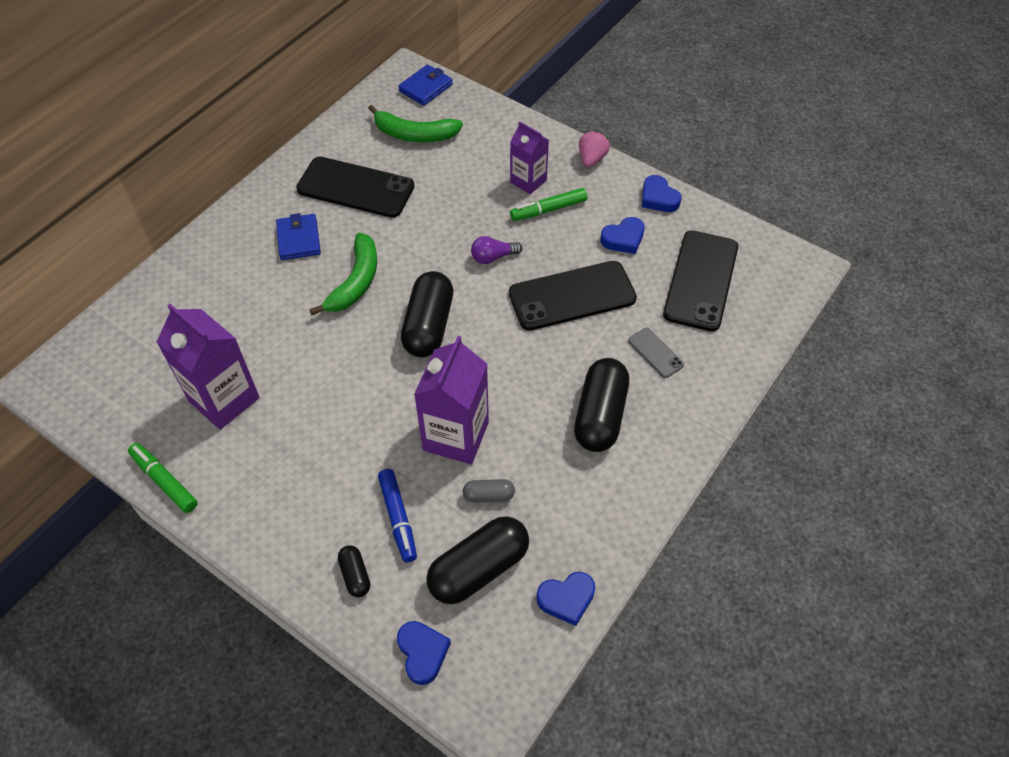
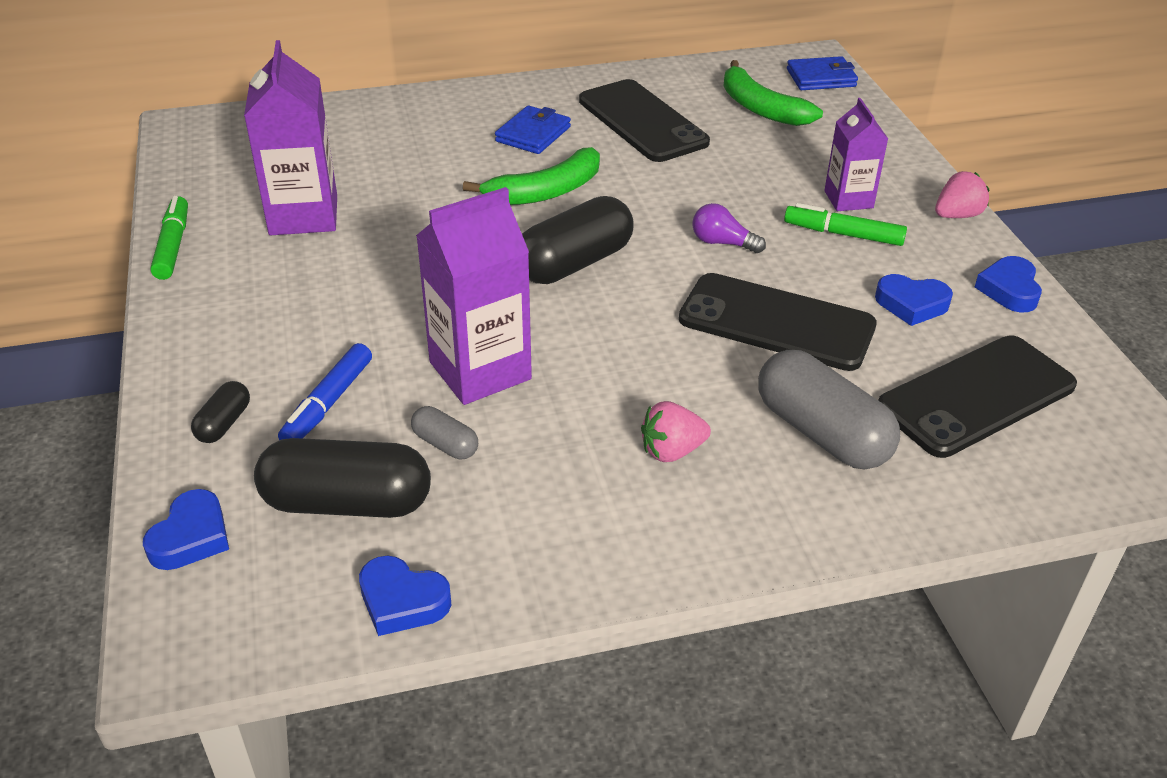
camera: 40 degrees right, 15 degrees down
(600, 415) = (672, 451): black capsule -> pink strawberry
(655, 353) = (822, 432): grey phone -> grey capsule

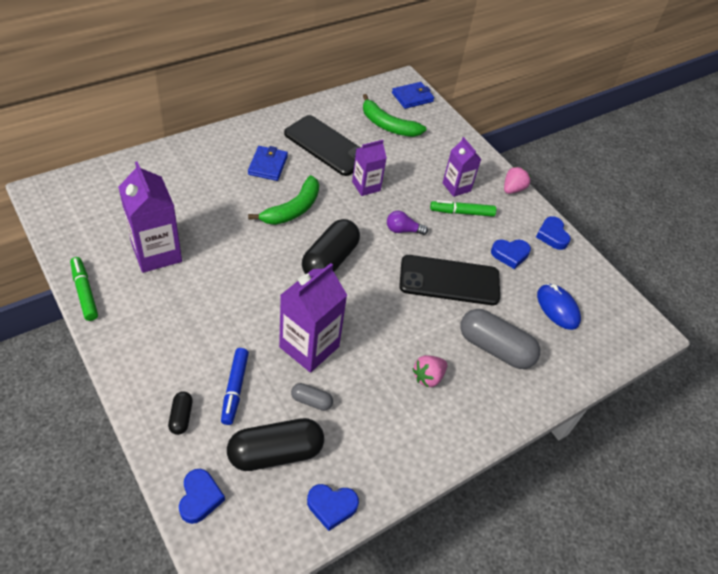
camera: 25 degrees left, 10 degrees up
(684, 179) = (366, 186): none -> purple carton
(976, 396) = (557, 308): black phone -> blue mouse

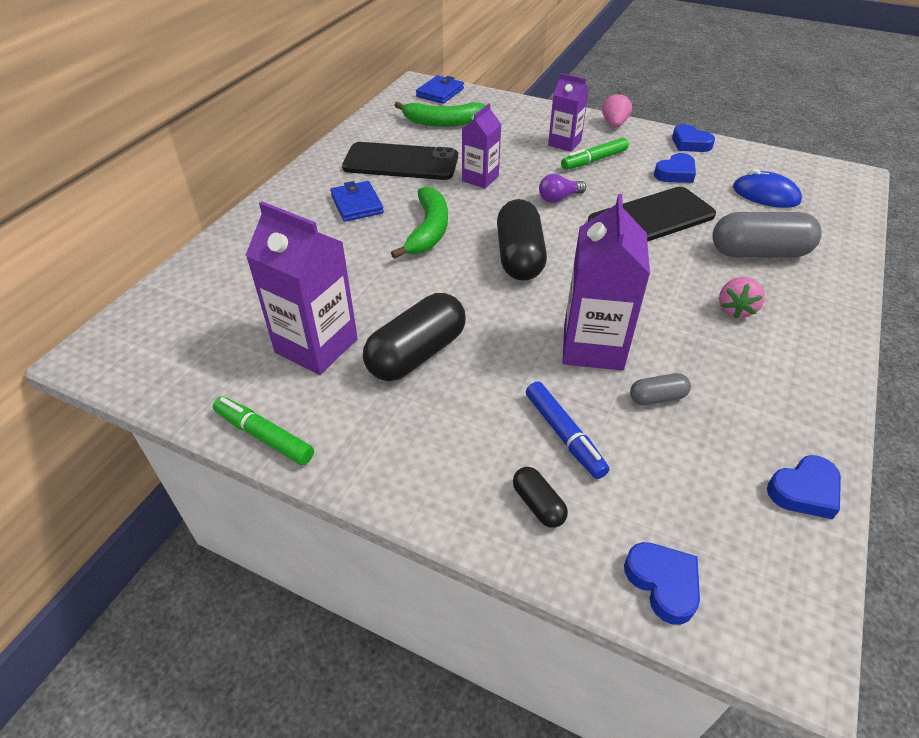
camera: 25 degrees left, 5 degrees down
(275, 453) = (684, 474): black capsule -> black capsule (417, 354)

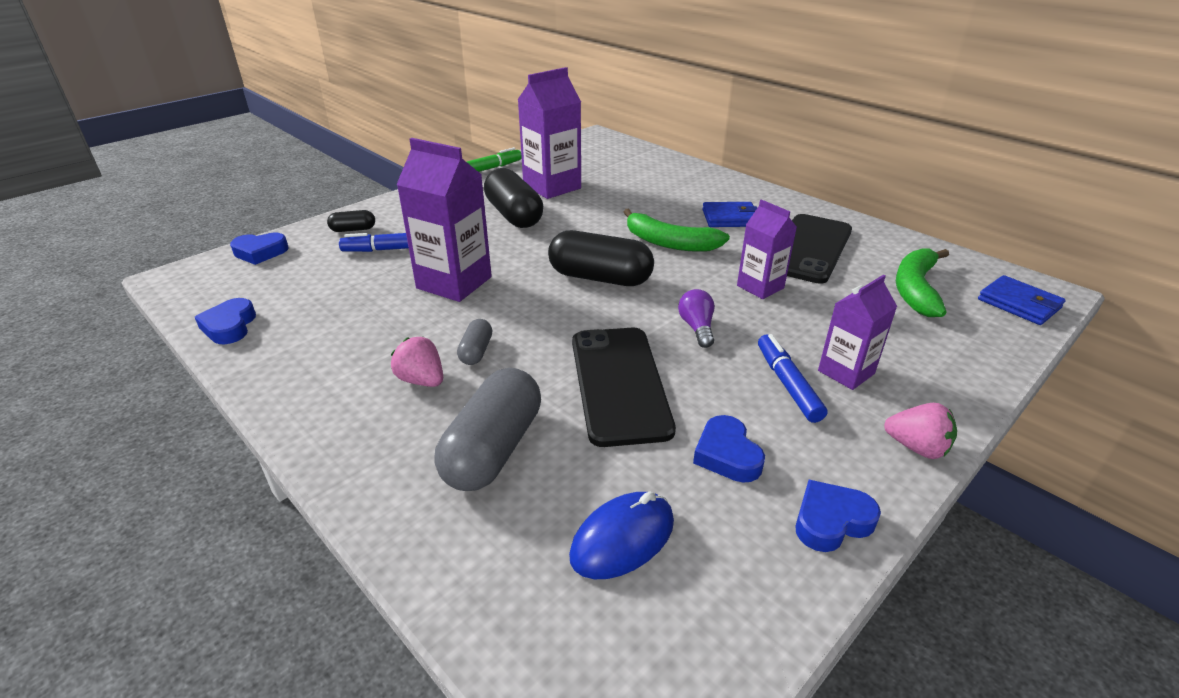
camera: 110 degrees right, 10 degrees down
(594, 160) = (787, 384): green marker -> blue marker
(657, 397) = (375, 294): grey capsule -> grey capsule (476, 351)

